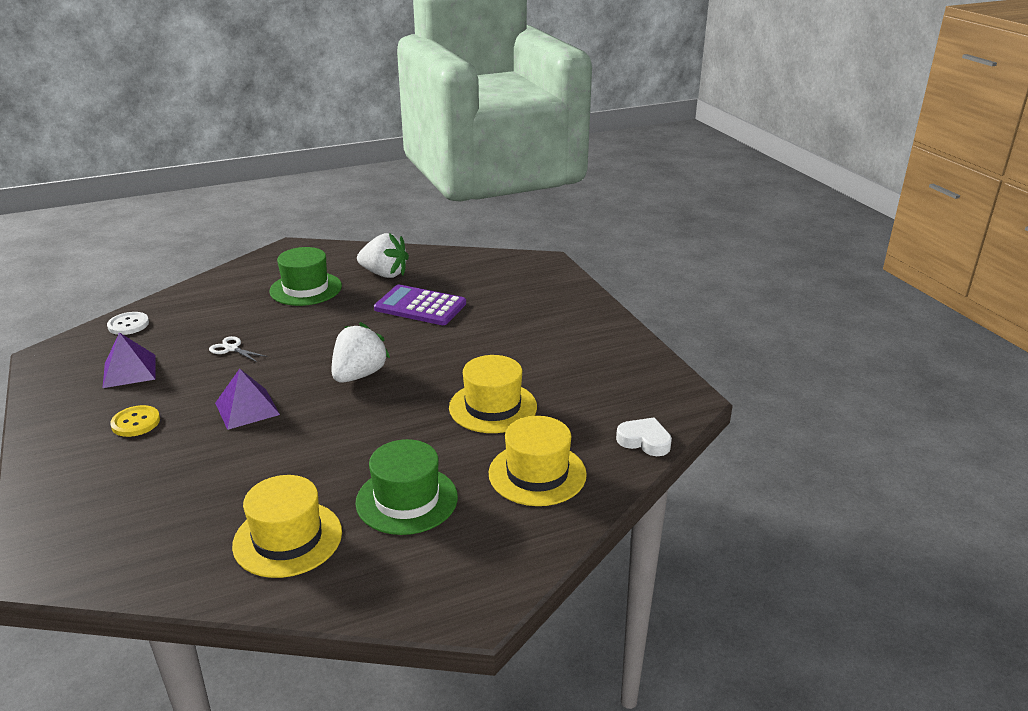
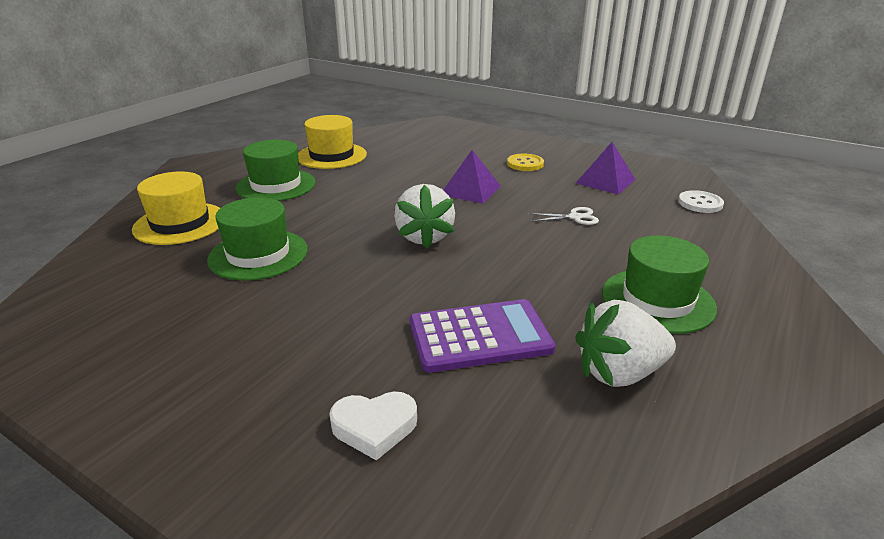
camera: 145 degrees right, 0 degrees up
(493, 407) = (258, 254): yellow hat -> green hat
(644, 441) = (71, 276): white heart -> white heart (374, 427)

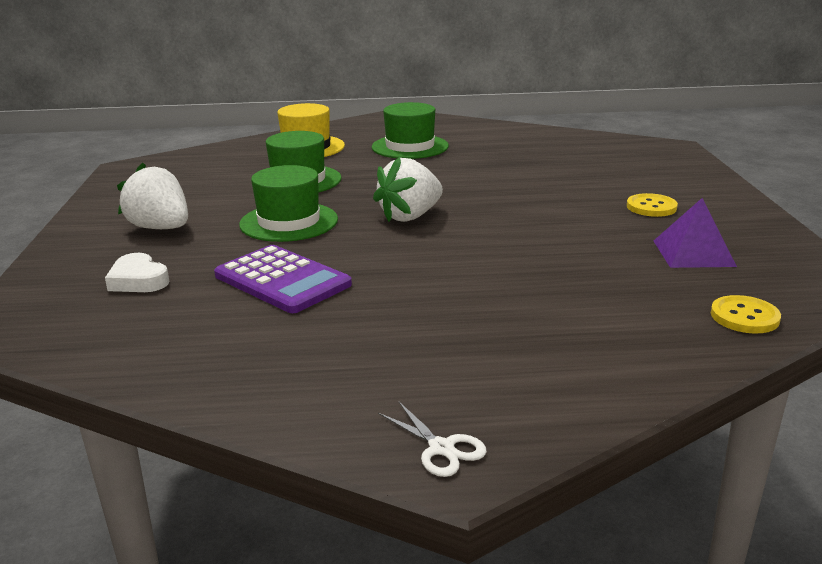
camera: 55 degrees right, 5 degrees down
(331, 156) = (499, 141): yellow hat -> none
(470, 190) = (535, 204): purple pyramid -> none
(575, 217) = (564, 261): white scissors -> white scissors (441, 448)
(619, 373) = (293, 346): white strawberry -> white strawberry (160, 228)
(657, 300) = (446, 338): green hat -> green hat (289, 222)
(700, 203) = (744, 317): white button -> yellow button

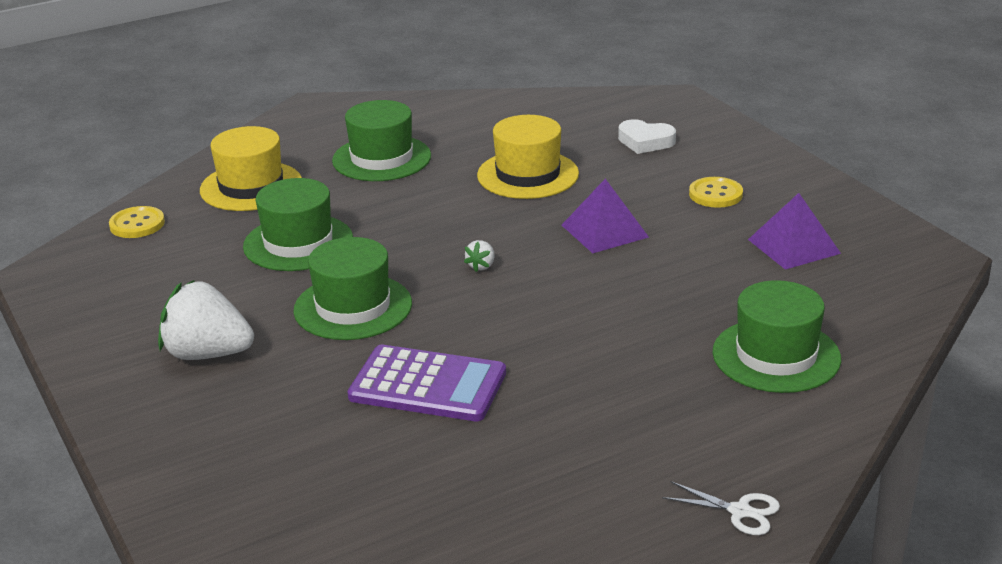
camera: 25 degrees left, 5 degrees up
(138, 280) = (268, 429): white heart -> white heart (645, 141)
(410, 216) = (481, 266): white strawberry -> white strawberry, size x0.42
(506, 171) = (528, 175): none -> yellow hat
(531, 213) = (604, 231): none -> purple pyramid
(602, 328) = (776, 356): none -> green hat
(744, 317) = (881, 310): yellow button -> yellow button (137, 224)

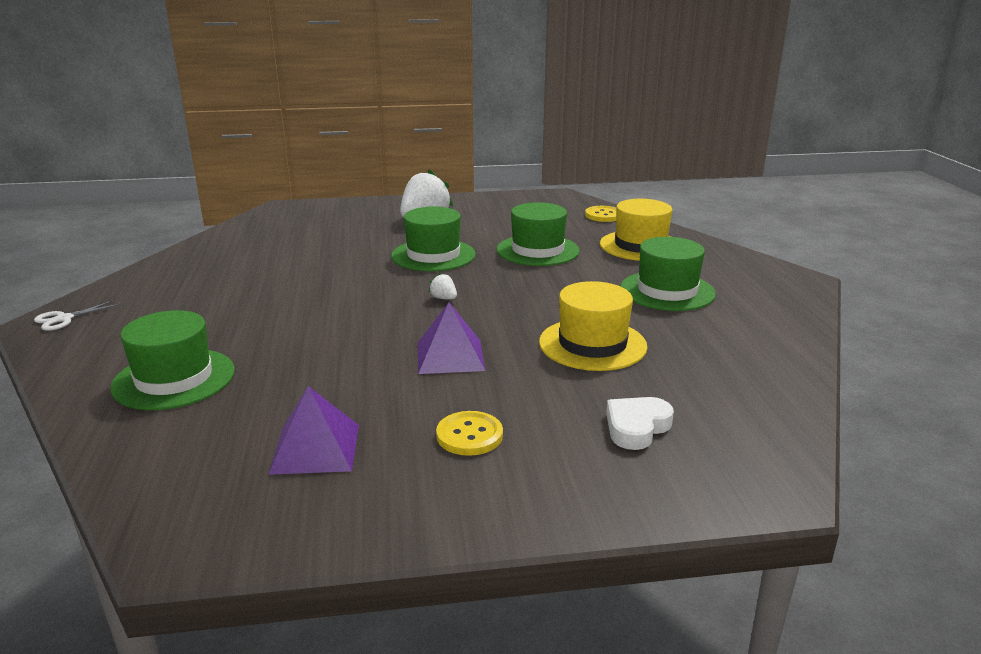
camera: 110 degrees right, 5 degrees down
(428, 385) = (319, 262): purple calculator -> none

